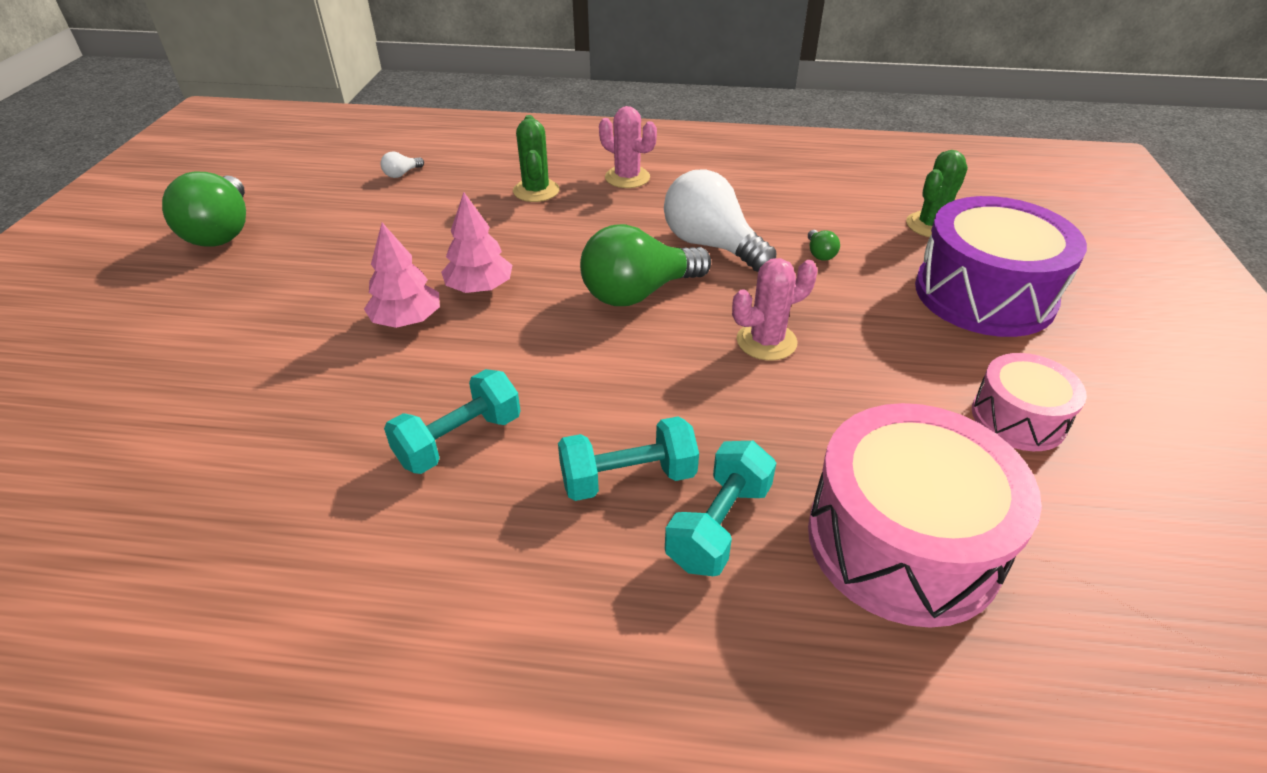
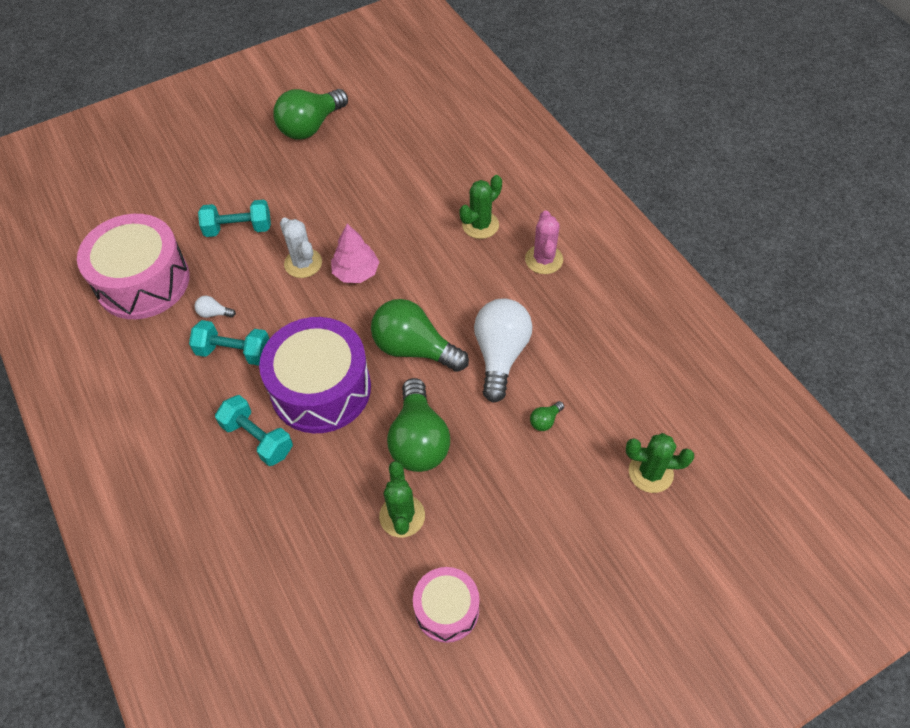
camera: 55 degrees right, 15 degrees up
(402, 174) = (436, 149): white light bulb -> white light bulb (214, 313)
(407, 320) = (303, 263): pink tree -> white cactus
(719, 525) = (253, 496): turquoise dumbbell -> turquoise dumbbell (238, 229)
(766, 341) = (419, 440): pink cactus -> green light bulb
(862, 398) = (402, 516): none -> green cactus
(903, 541) = (297, 585): pink drum -> pink drum (143, 281)
(984, 294) = (579, 542): purple drum -> purple drum (321, 388)

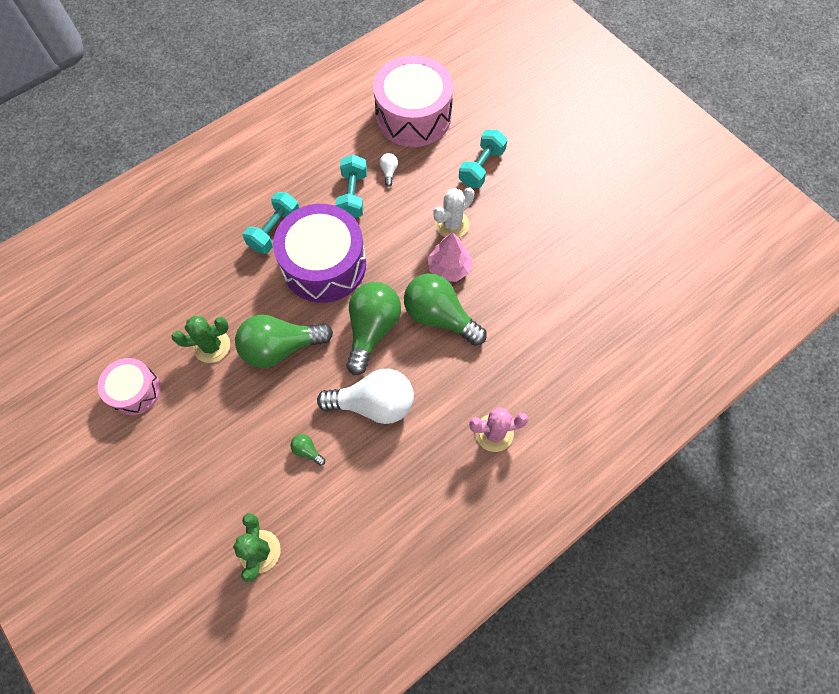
camera: 80 degrees right, 10 degrees up
(238, 229) = (481, 167): turquoise dumbbell -> turquoise dumbbell turned 45 degrees clockwise
(311, 126) = (621, 195): green light bulb -> green light bulb (439, 317)
(480, 225) = (527, 367): green cactus -> none

